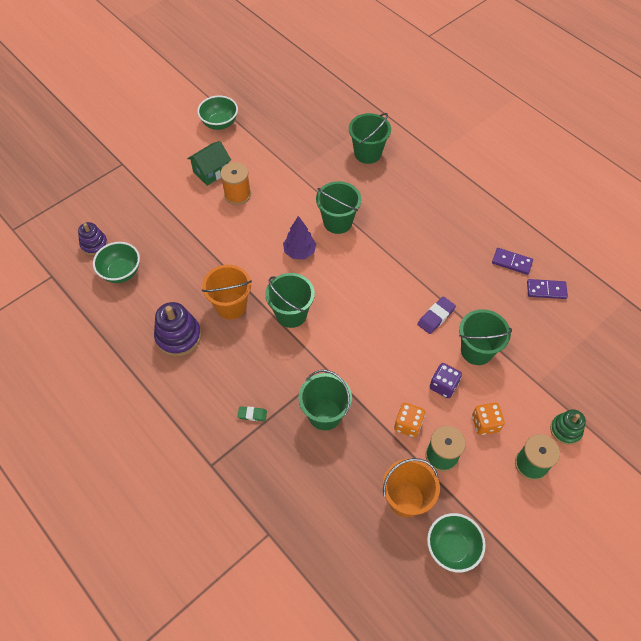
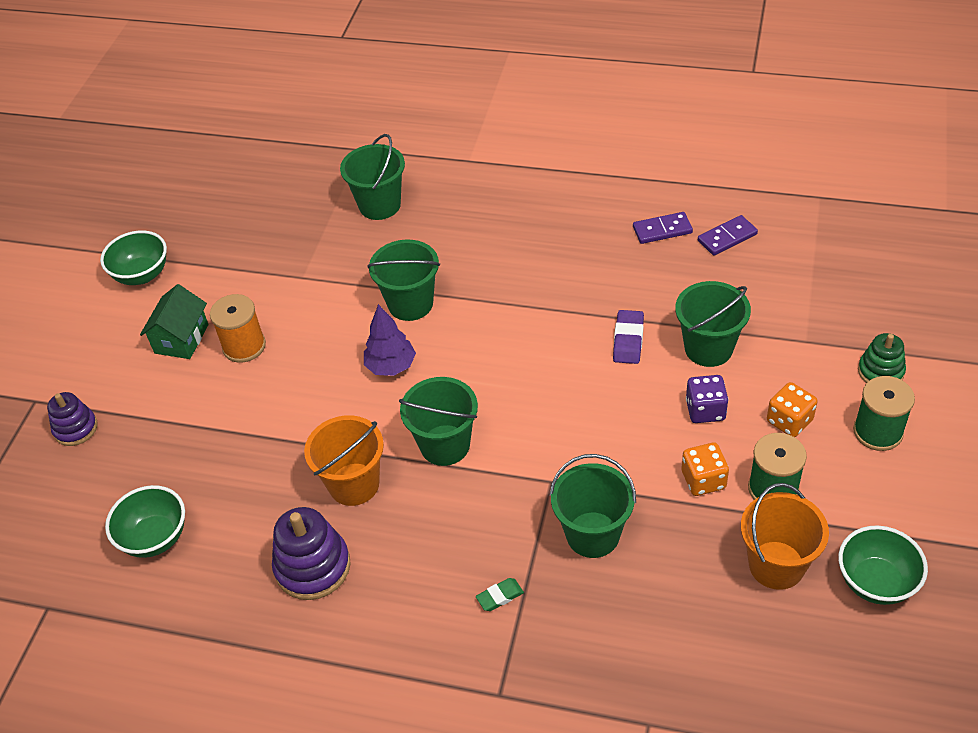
camera: 30 degrees left, 10 degrees down
(94, 244) = (81, 527): purple stacking toy -> purple stacking toy (75, 428)

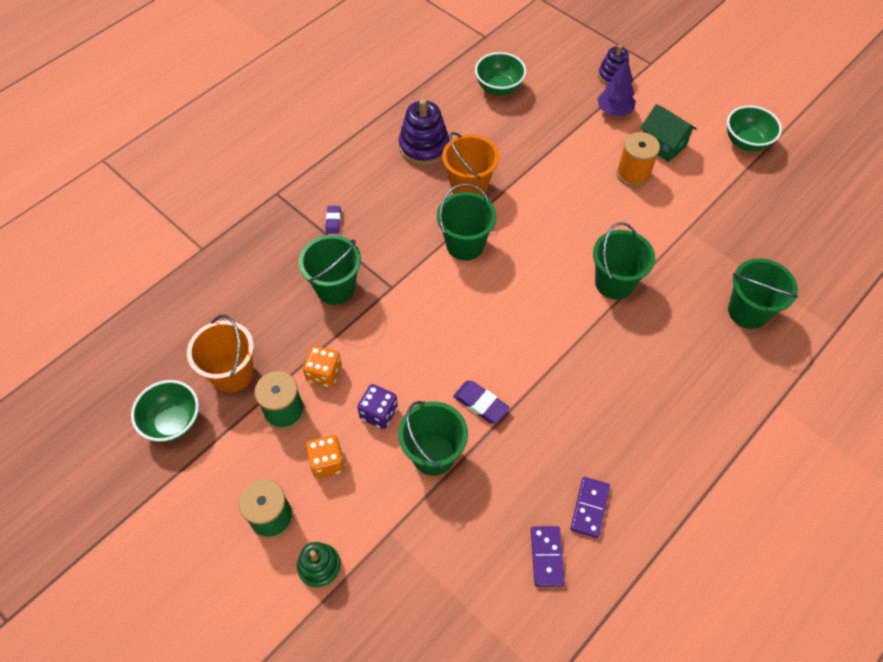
camera: 115 degrees right, 10 degrees up
(391, 366) = (557, 245): purple tree -> purple tree (614, 111)
(500, 596) = (333, 221): green eraser -> purple eraser

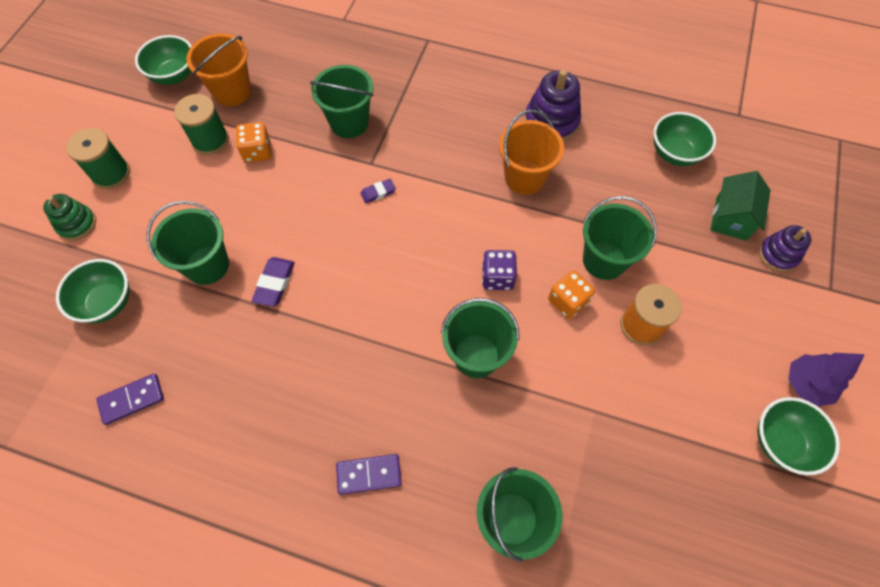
camera: 65 degrees right, 5 degrees up
(327, 462) = (172, 190): orange dice -> orange dice (567, 301)
(333, 221) = (420, 91): purple eraser -> purple eraser (378, 192)
(378, 413) = (234, 207): purple dice -> purple dice (497, 277)
(432, 556) = (107, 302): none -> green bowl
(465, 244) = (451, 201): green bucket -> green bucket (604, 260)
(589, 508) = (194, 421): purple domino -> purple domino (369, 474)
(614, 111) = (723, 274): purple tree -> purple tree (806, 384)
(662, 144) = (708, 343): green house -> green house (731, 218)

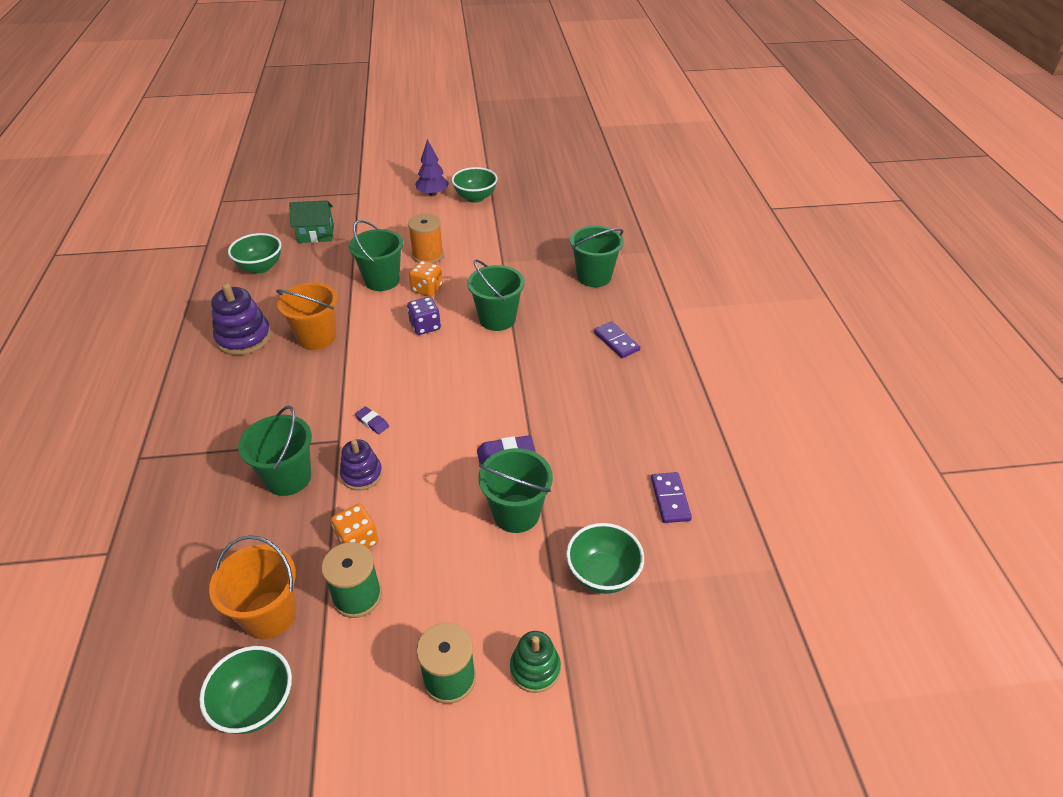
camera: 115 degrees left, 20 degrees down
(132, 400) = (670, 499): purple domino -> purple domino turned 45 degrees clockwise
(778, 255) = (340, 213): purple stacking toy -> purple stacking toy (362, 474)

